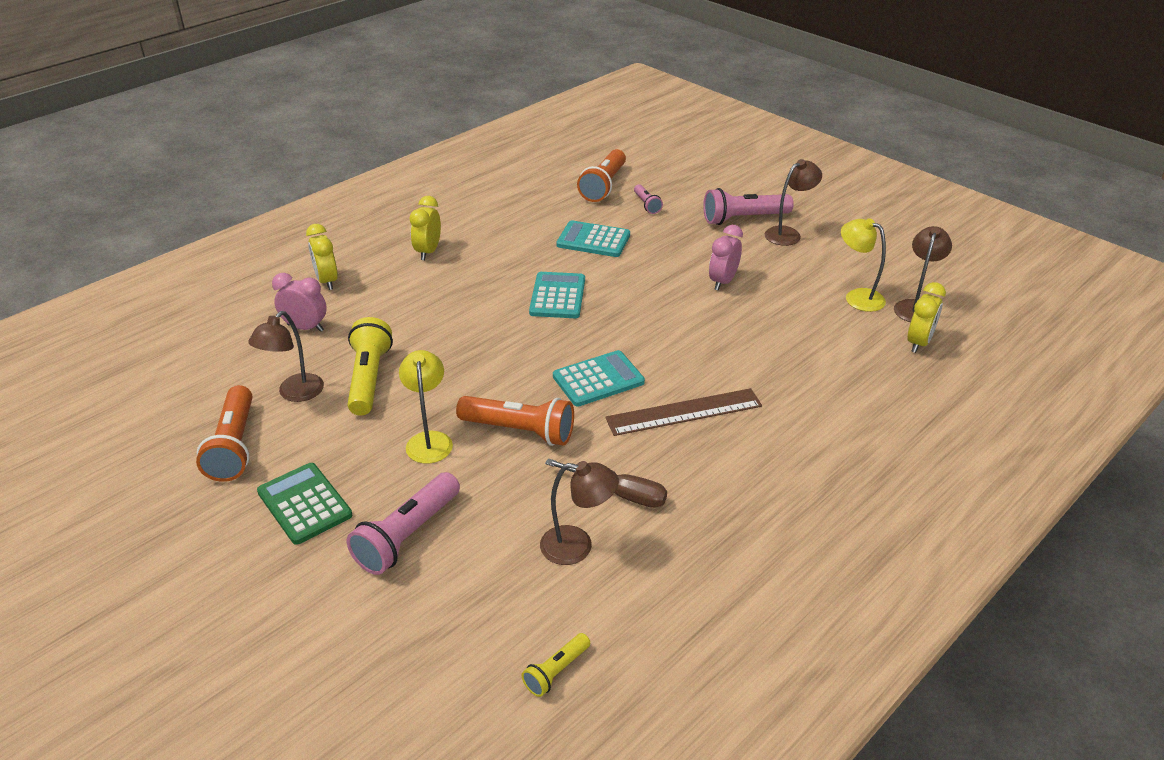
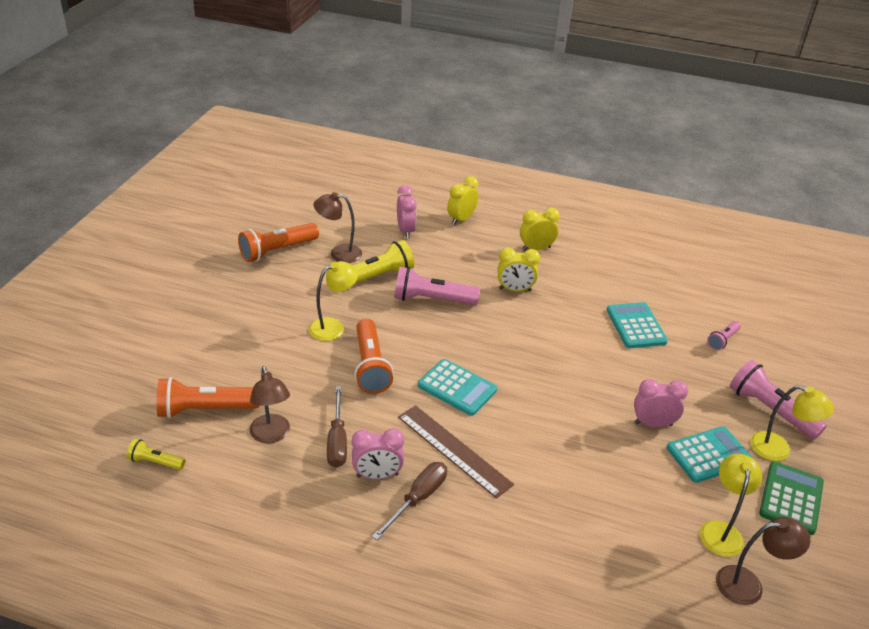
camera: 60 degrees right, 0 degrees up
(304, 504) = (245, 298): green calculator -> green calculator (791, 498)
(407, 535) = (240, 351): pink flashlight -> pink flashlight (432, 300)
(558, 296) = (541, 332): turquoise calculator -> turquoise calculator (709, 455)
(604, 186) = (723, 305): orange flashlight -> orange flashlight (205, 409)
(688, 478) = (377, 475): none -> pink clock
(735, 458) = (418, 499): none -> brown screwdriver
(788, 234) = (779, 450): brown lamp -> yellow lamp
(918, 343) = (687, 600): yellow clock -> yellow clock (515, 290)

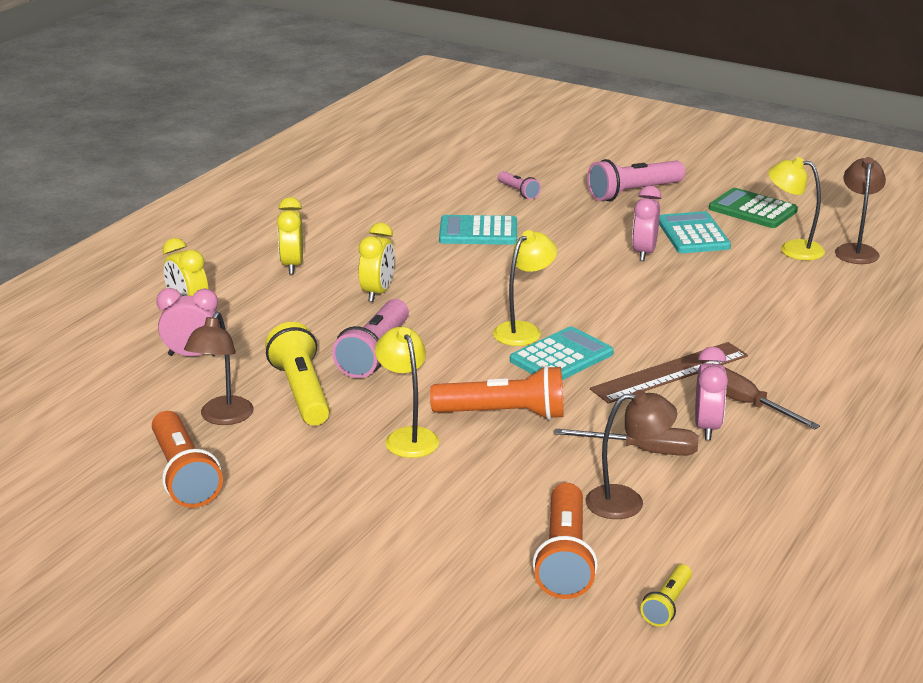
camera: 75 degrees left, 10 degrees down
(779, 450) = (689, 201): yellow lamp -> yellow lamp (523, 330)

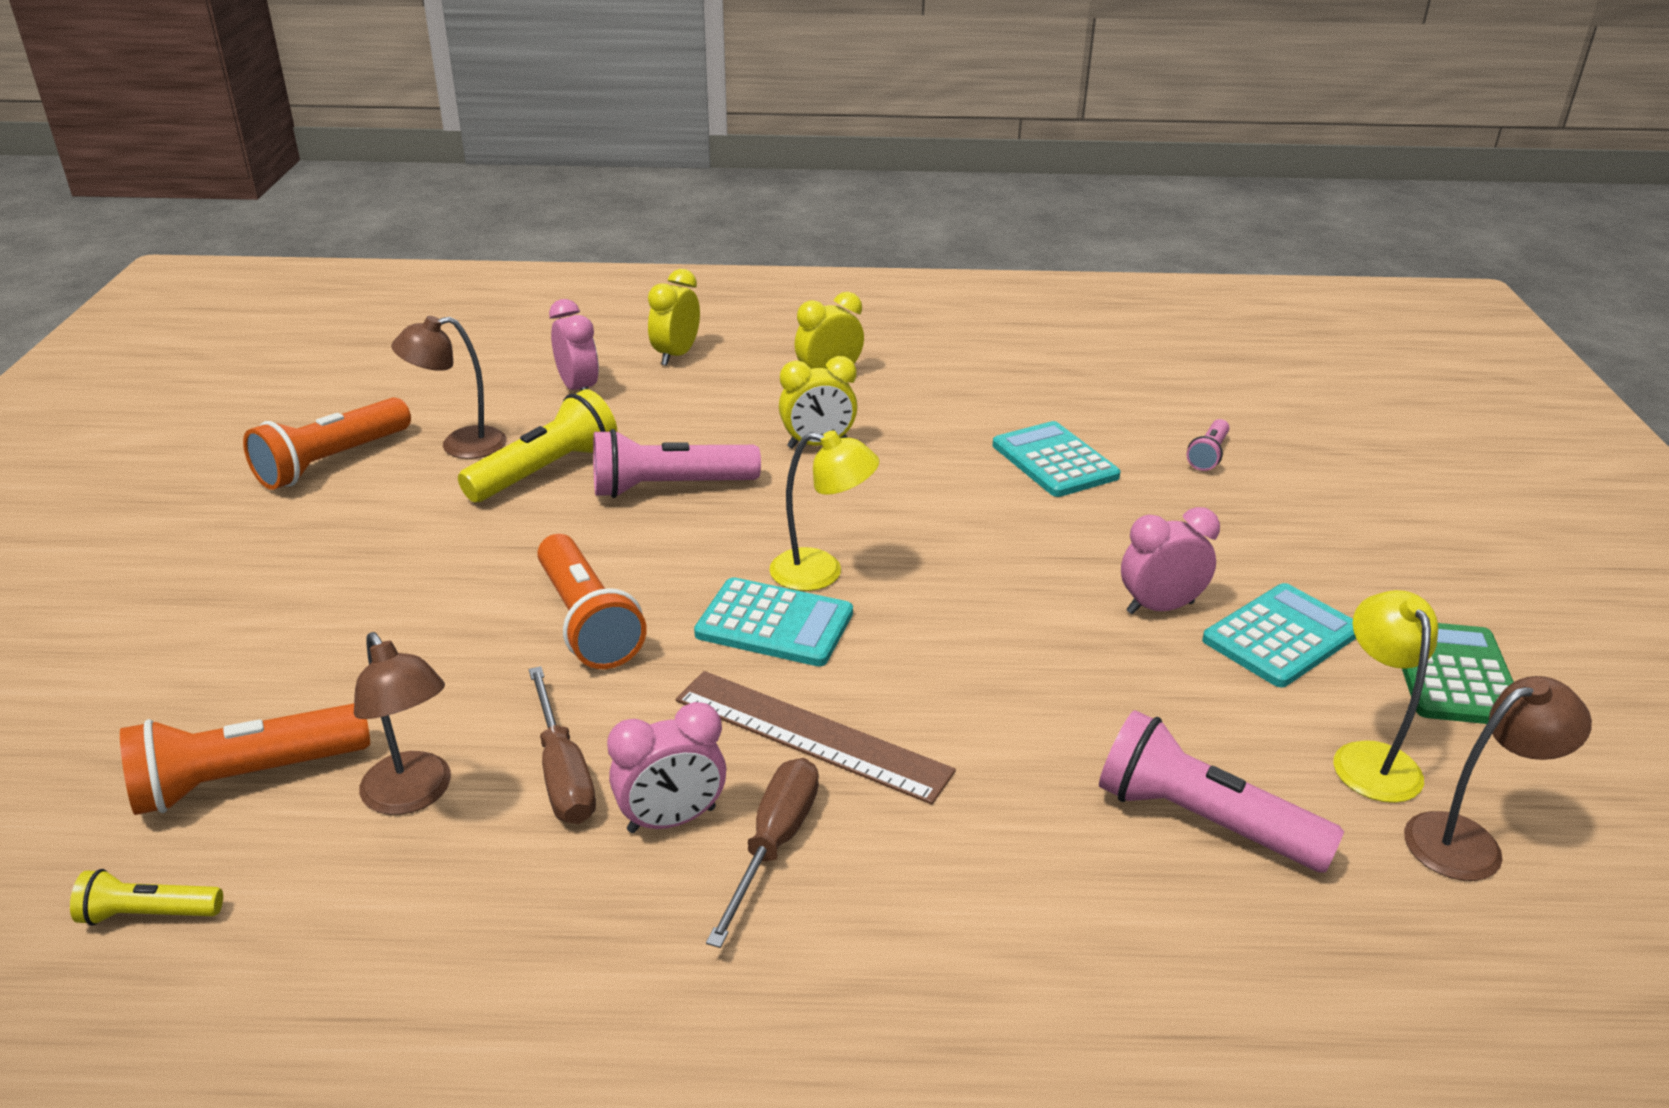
camera: 60 degrees right, 5 degrees up
(408, 436) = (487, 568): yellow lamp -> none
(633, 193) = (1342, 544): pink flashlight -> pink flashlight (1203, 821)

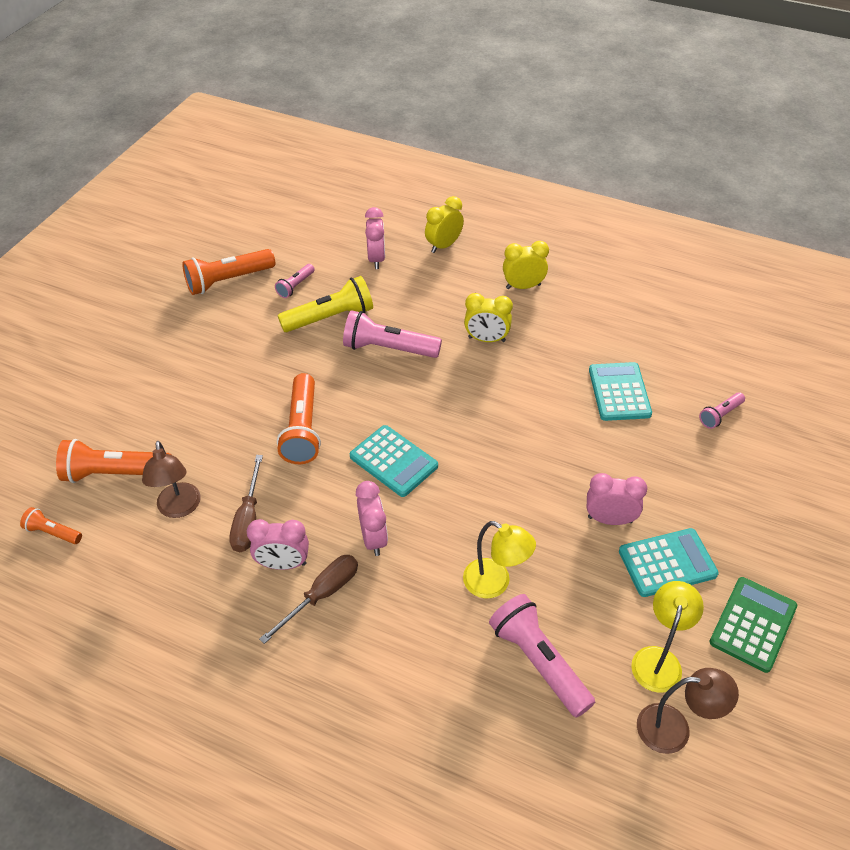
camera: 25 degrees right, 15 degrees up
(149, 914) = (53, 532): yellow flashlight -> orange flashlight
(460, 445) = (295, 286): brown lamp -> pink flashlight
(811, 735) = (373, 538): brown ruler -> pink clock
(821, 572) = (437, 434): yellow lamp -> yellow lamp (495, 583)

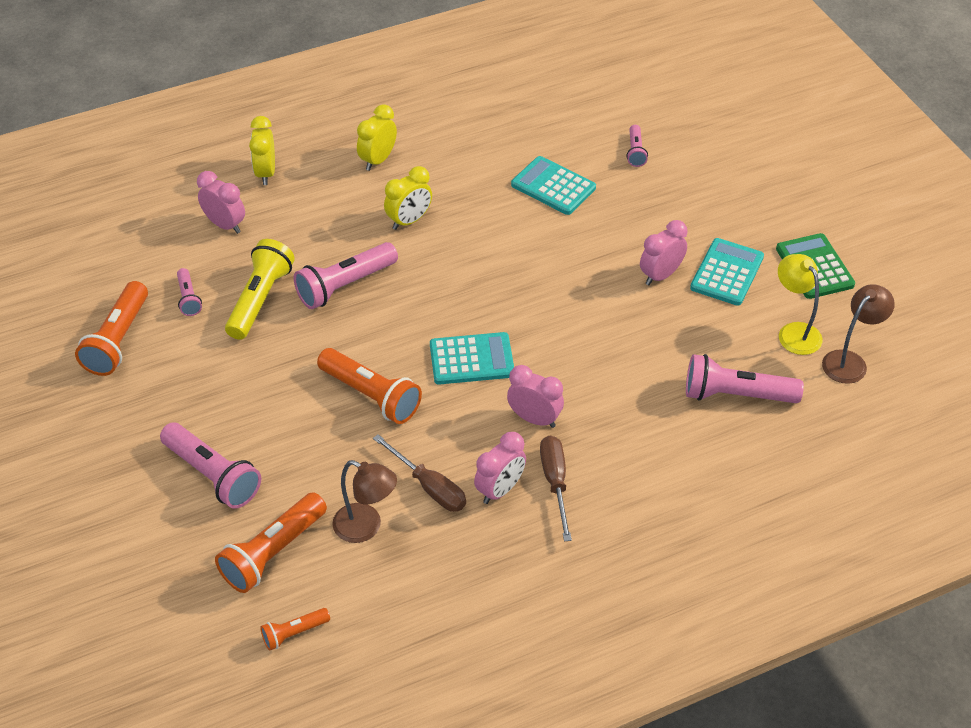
camera: 50 degrees left, 0 degrees up
(157, 398) = (212, 475): none -> pink flashlight
(495, 583) = (649, 375): yellow lamp -> none

